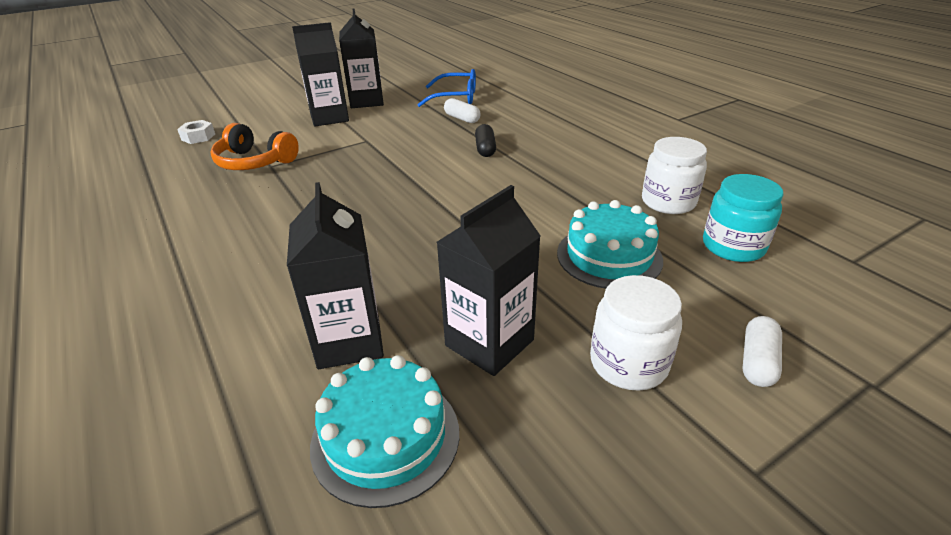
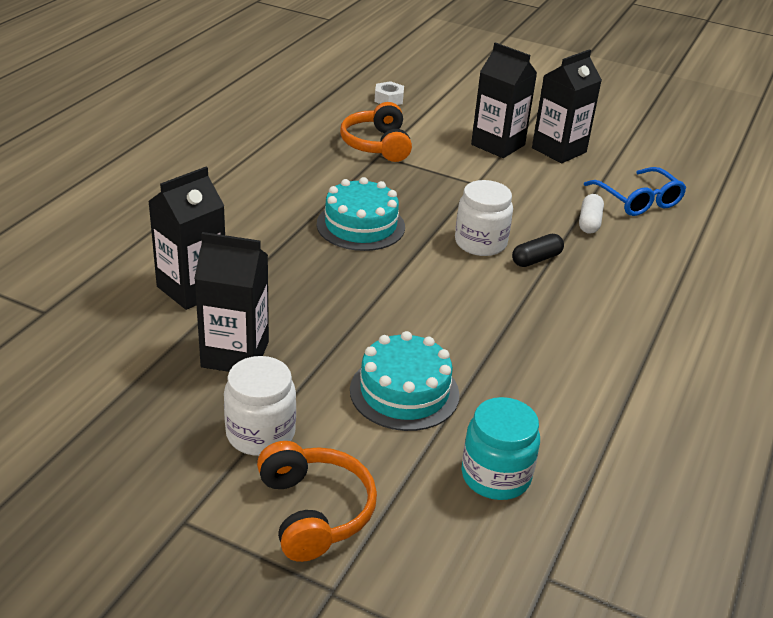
camera: 55 degrees right, 0 degrees up
(385, 437) = (117, 338): turquoise cake -> turquoise cake (360, 225)
(668, 202) = (547, 414): white jar -> white jar (480, 243)
(757, 361) = (314, 511): white capsule -> orange headphones

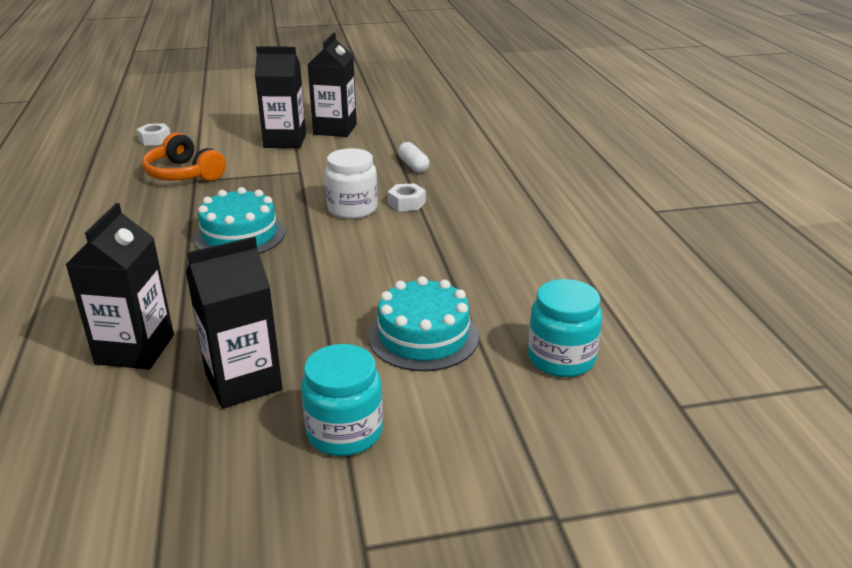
camera: 35 degrees left, 5 degrees down
(260, 434) = (344, 432): white jar -> turquoise jar
(314, 511) = (465, 465): orange headphones -> none
(536, 259) = (406, 203): black capsule -> white nut
(638, 200) = (428, 141): blue glasses -> none

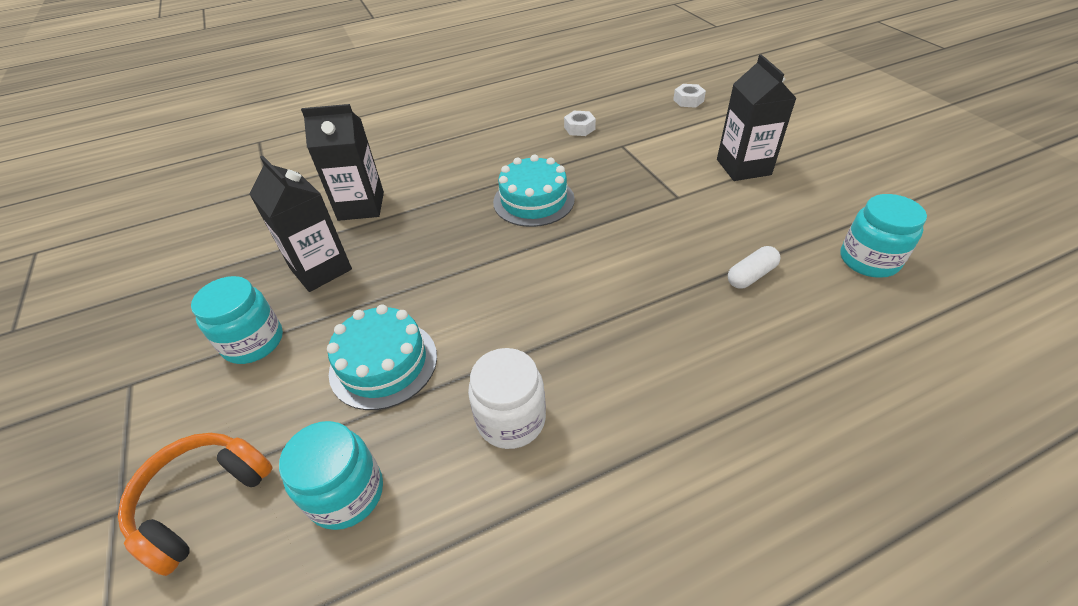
camera: 80 degrees right, 15 degrees up
(184, 174) = (631, 136): orange headphones -> orange headphones (202, 501)
(335, 129) = (804, 190): black carton -> none
(352, 209) = (614, 254): white jar -> white jar (511, 419)
(406, 203) = (648, 292): white nut -> white nut (579, 128)
(423, 130) = (869, 260): none -> turquoise jar

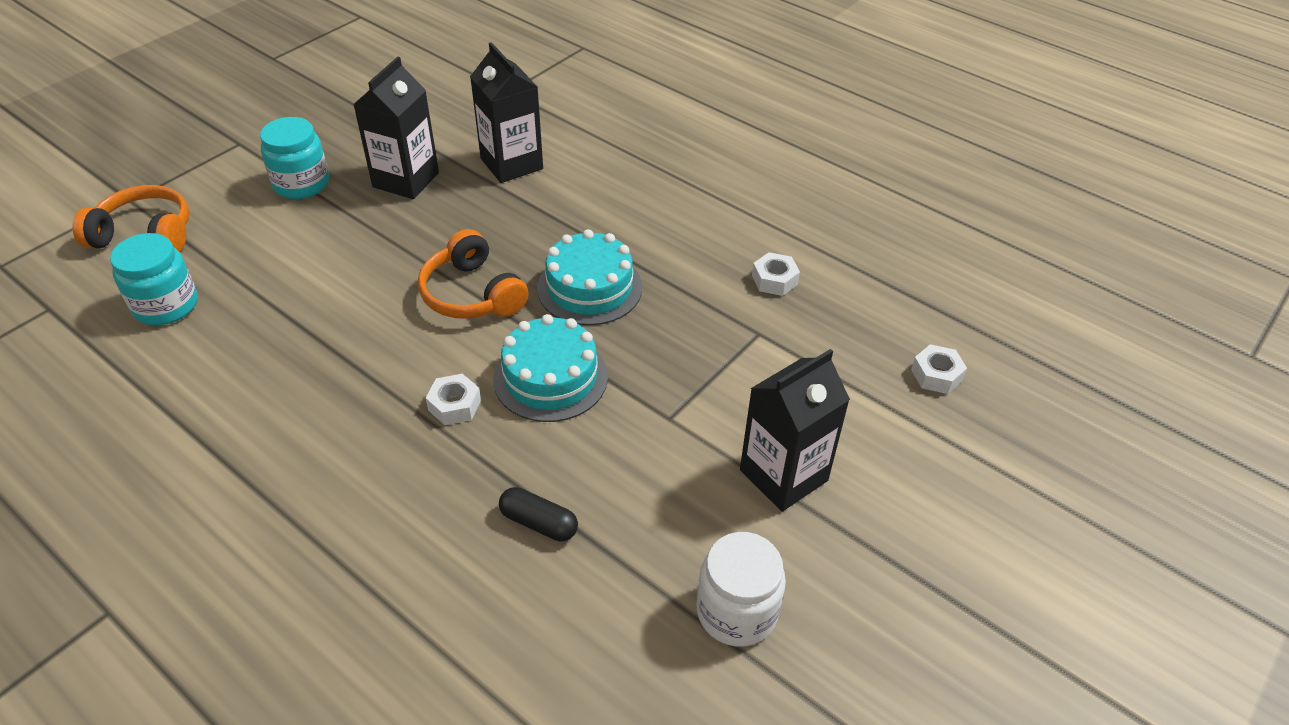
camera: 60 degrees right, 0 degrees up
(383, 363) = (301, 270): turquoise cake -> turquoise cake (550, 377)
(498, 259) = (472, 294): none -> orange headphones
(511, 419) = (261, 376): white jar -> white jar (736, 611)
(616, 294) = (454, 405): none -> white nut
(751, 275) = (539, 523): white capsule -> black capsule
(869, 260) = (628, 651): turquoise jar -> none

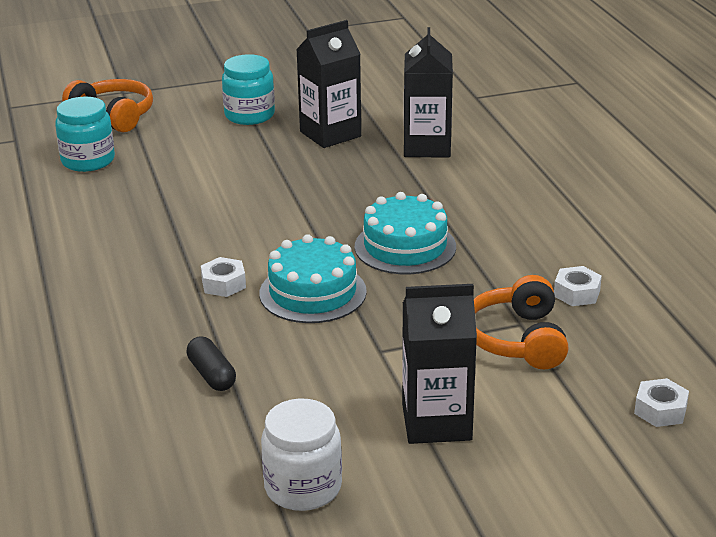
camera: 35 degrees right, 15 degrees down
(472, 294) = (307, 221): orange headphones -> orange headphones (517, 339)

